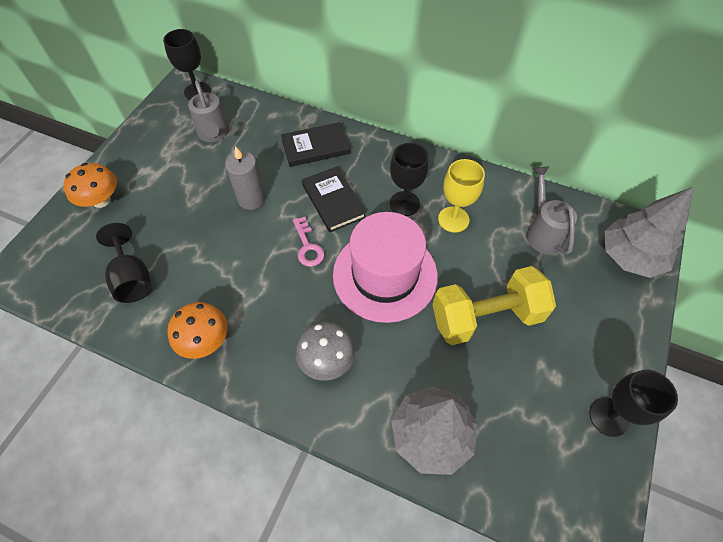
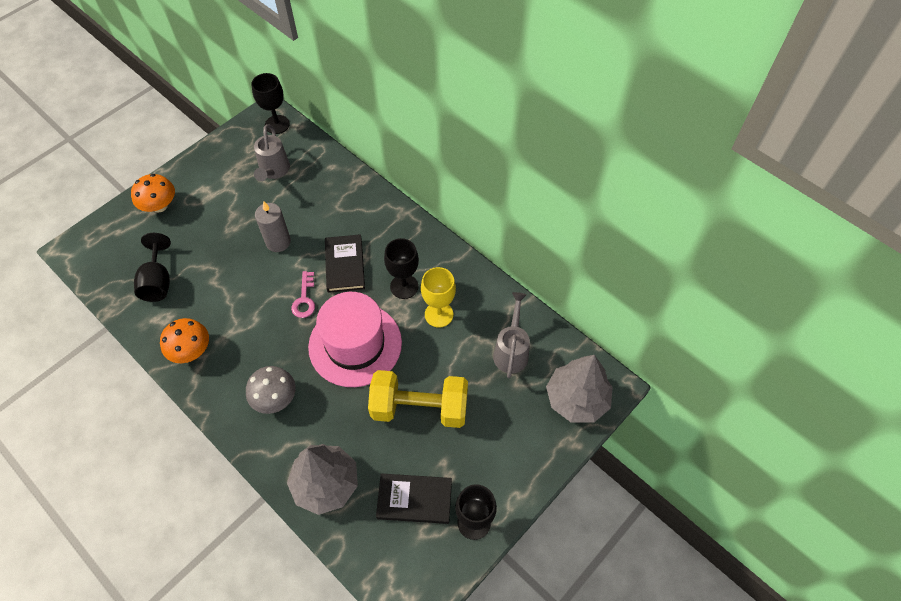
camera: 20 degrees right, 0 degrees up
(315, 147) = (354, 209): black book -> black book (414, 499)

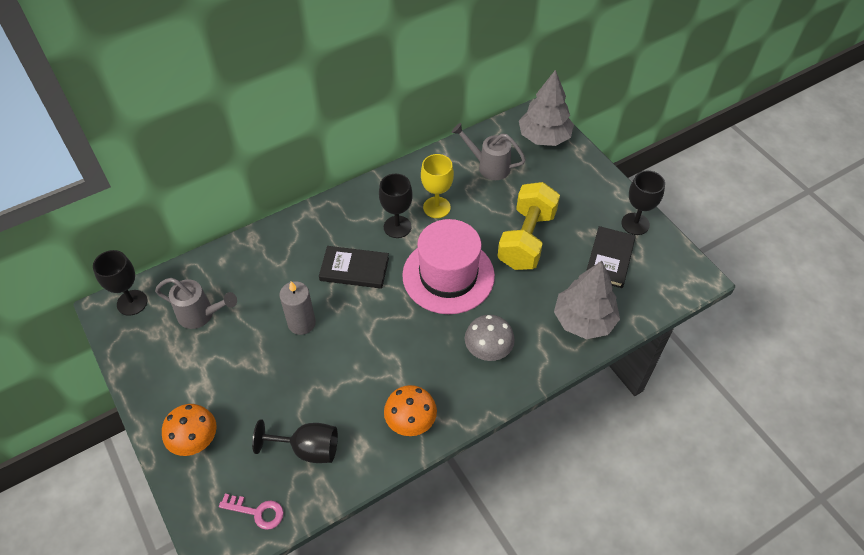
camera: 75 degrees left, 5 degrees down
(304, 299) = (382, 309): pink key -> pink key (257, 512)

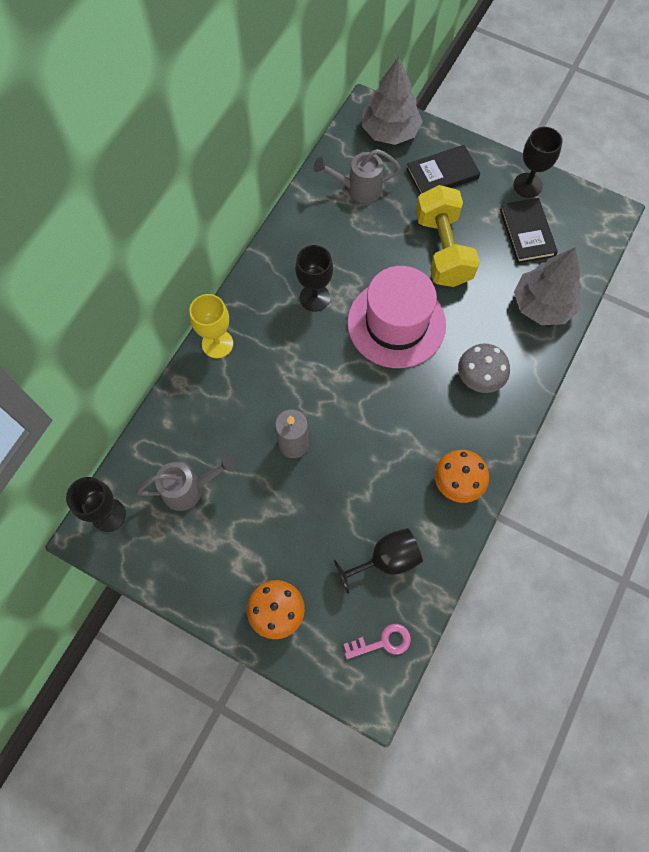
camera: 30 degrees left, 15 degrees up
(354, 269) = (304, 363): black book -> black book (442, 173)
(436, 207) = (338, 258): yellow goblet -> yellow goblet (217, 344)

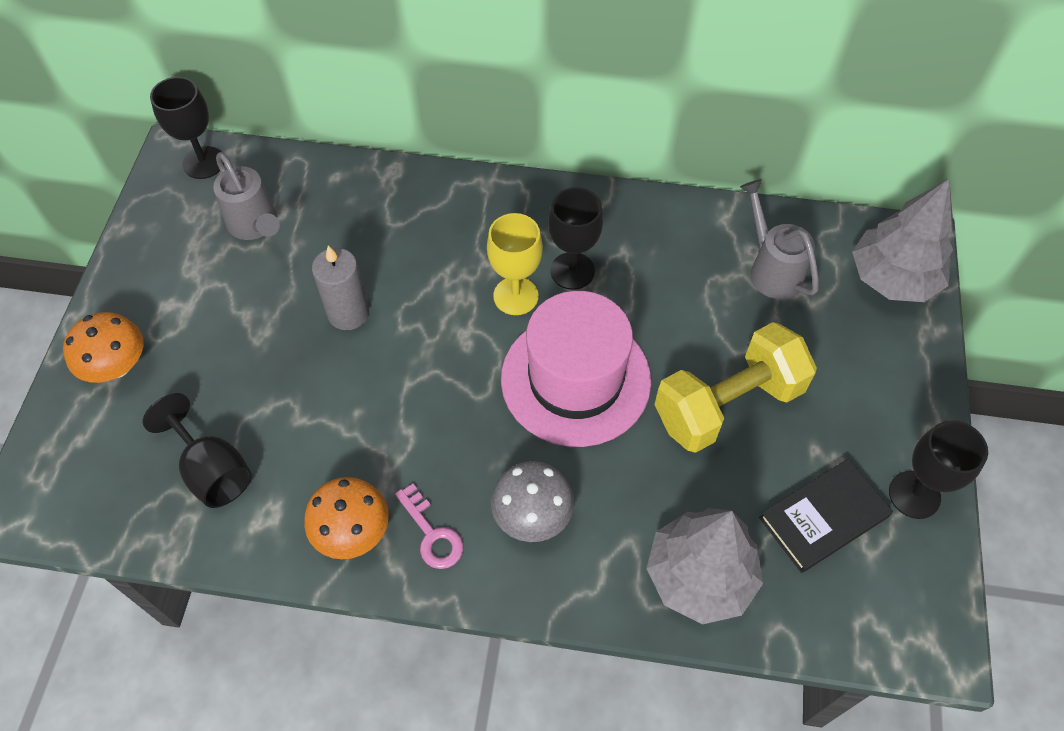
camera: 70 degrees right, 10 degrees down
(217, 344) = (460, 190): yellow goblet -> yellow goblet (516, 296)
(383, 642) = (96, 500): pink key -> pink key (432, 534)
(442, 173) = (861, 366): black book -> none

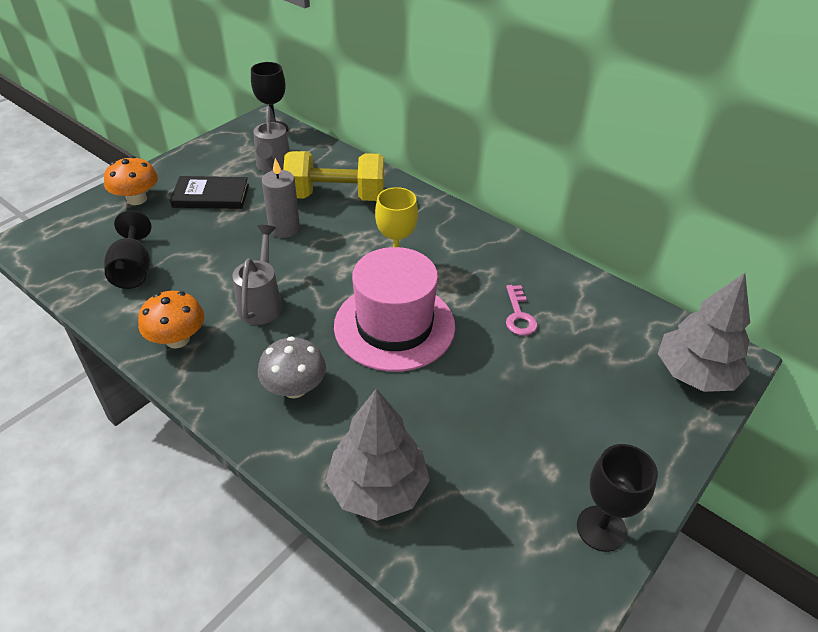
camera: 30 degrees right, 15 degrees down
(432, 534) = (222, 365): pink key -> pink key (519, 315)
(572, 271) = (446, 266): black goblet -> none
(728, 404) = (492, 392): yellow dumbbell -> yellow dumbbell (336, 197)
(771, 269) = (595, 326): grey watering can -> grey watering can (261, 303)
(823, 517) = (509, 502): black book -> black book (211, 196)

